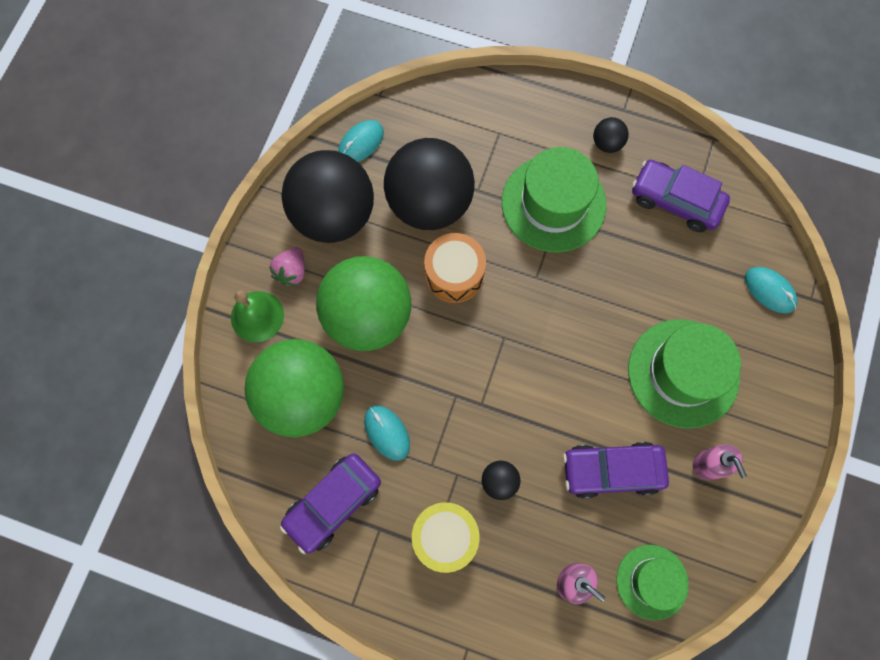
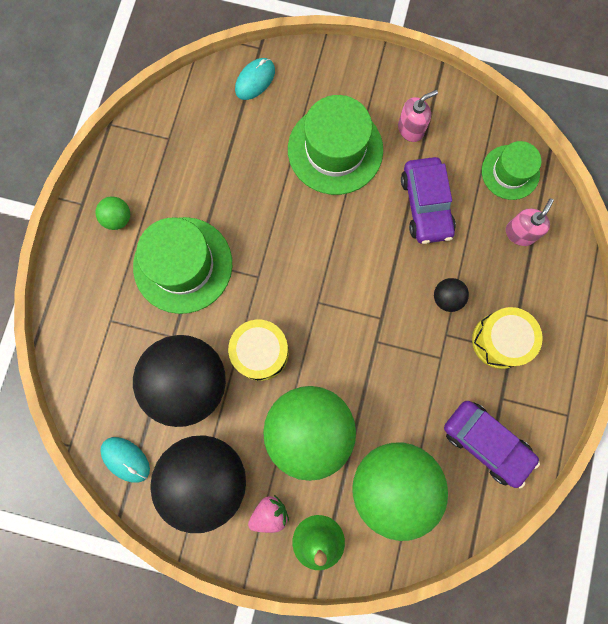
camera: 95 degrees left, 5 degrees up
(292, 271) = (269, 513): pink strawberry -> pink strawberry turned 45 degrees counterclockwise
(387, 432) = (417, 401): turquoise mouse -> none
(454, 274) = (260, 352): orange drum -> yellow drum
(607, 143) = (118, 218): black ball -> green ball
(675, 201) = (174, 157): purple car -> none

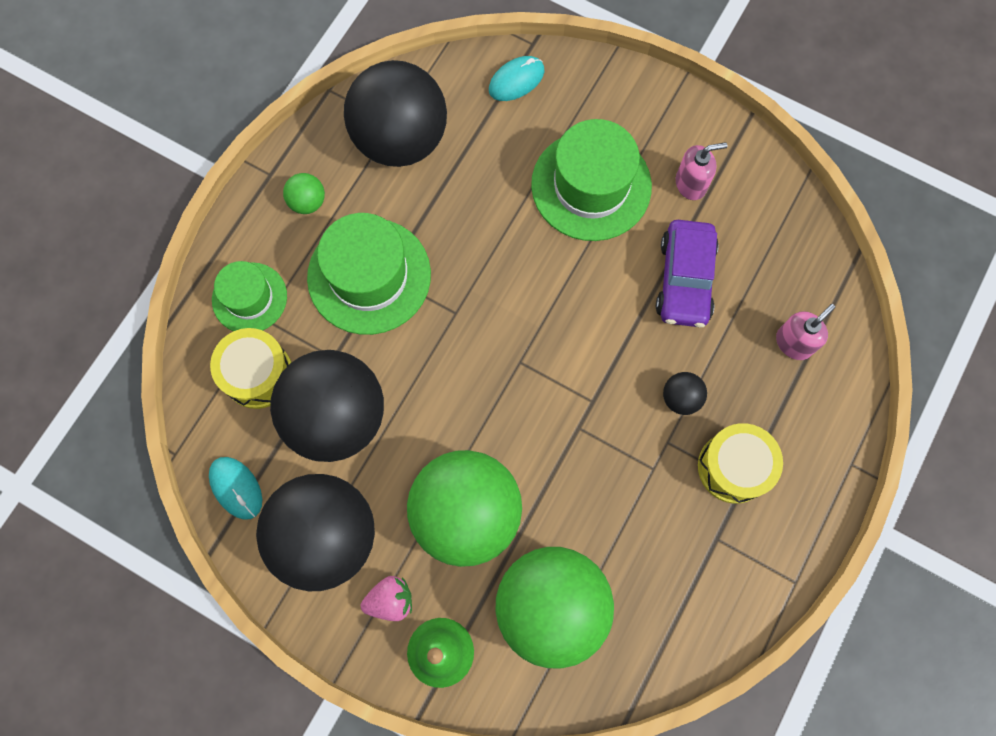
camera: 15 degrees right, 5 degrees down
(177, 150) = (400, 139): none -> black ball
(260, 352) = (433, 404): yellow drum -> yellow drum (258, 374)
(486, 443) = (682, 588): purple car -> none
(510, 172) = (801, 266): green hat -> green hat (249, 298)

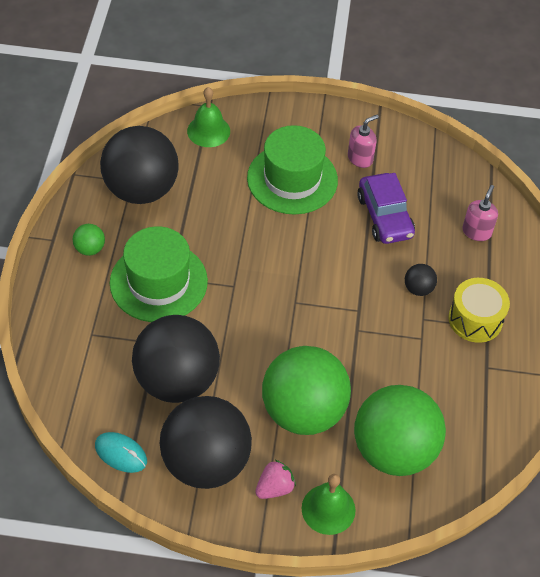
camera: 25 degrees left, 20 degrees down
(249, 298) = (73, 324): green hat -> none
(258, 374) = (103, 372): yellow drum -> none
(516, 80) = (208, 131): turquoise mouse -> green bell

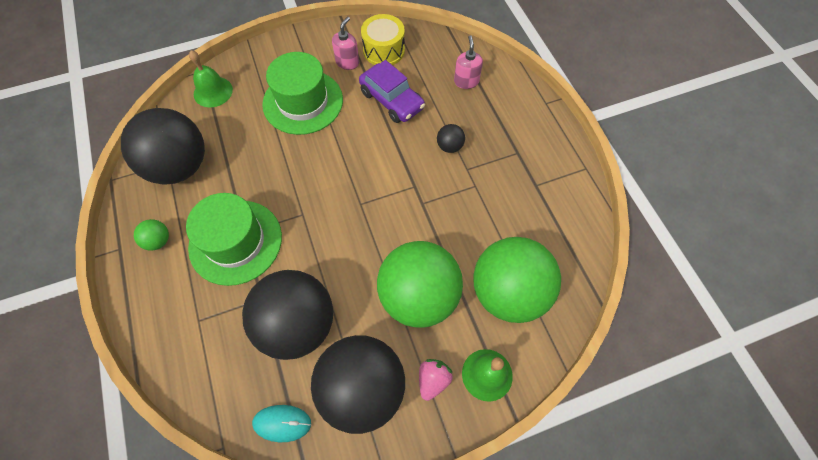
camera: 25 degrees left, 10 degrees up
(475, 319) = (505, 151): yellow drum -> yellow drum (384, 50)

